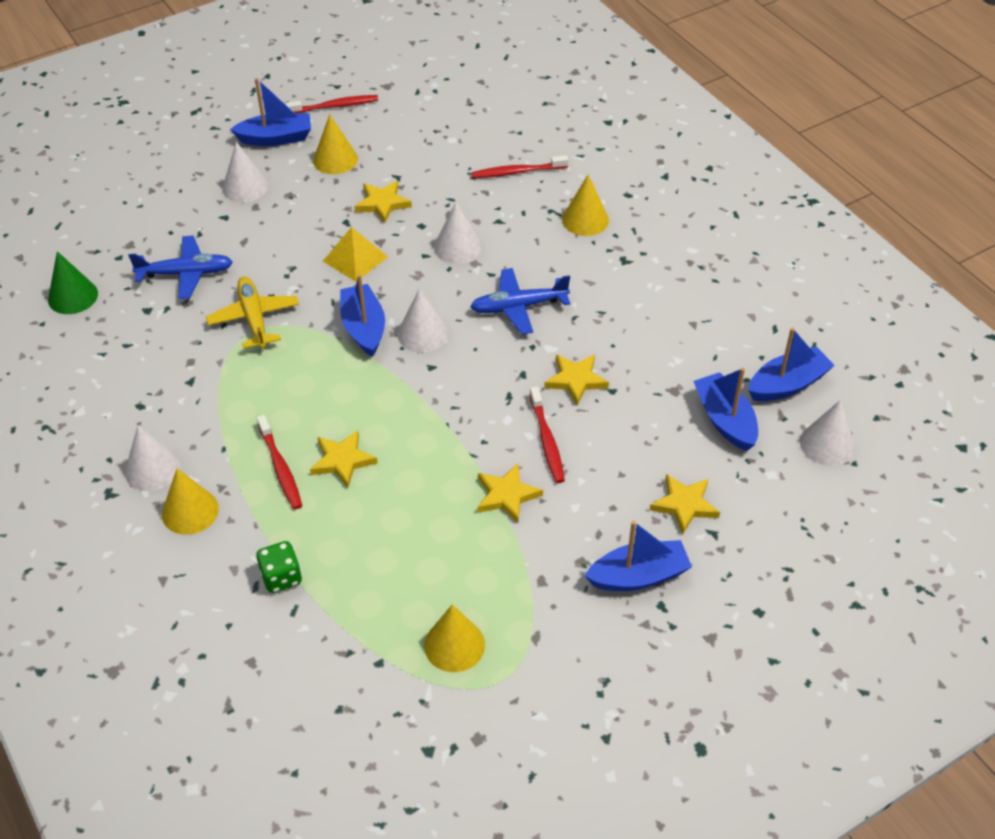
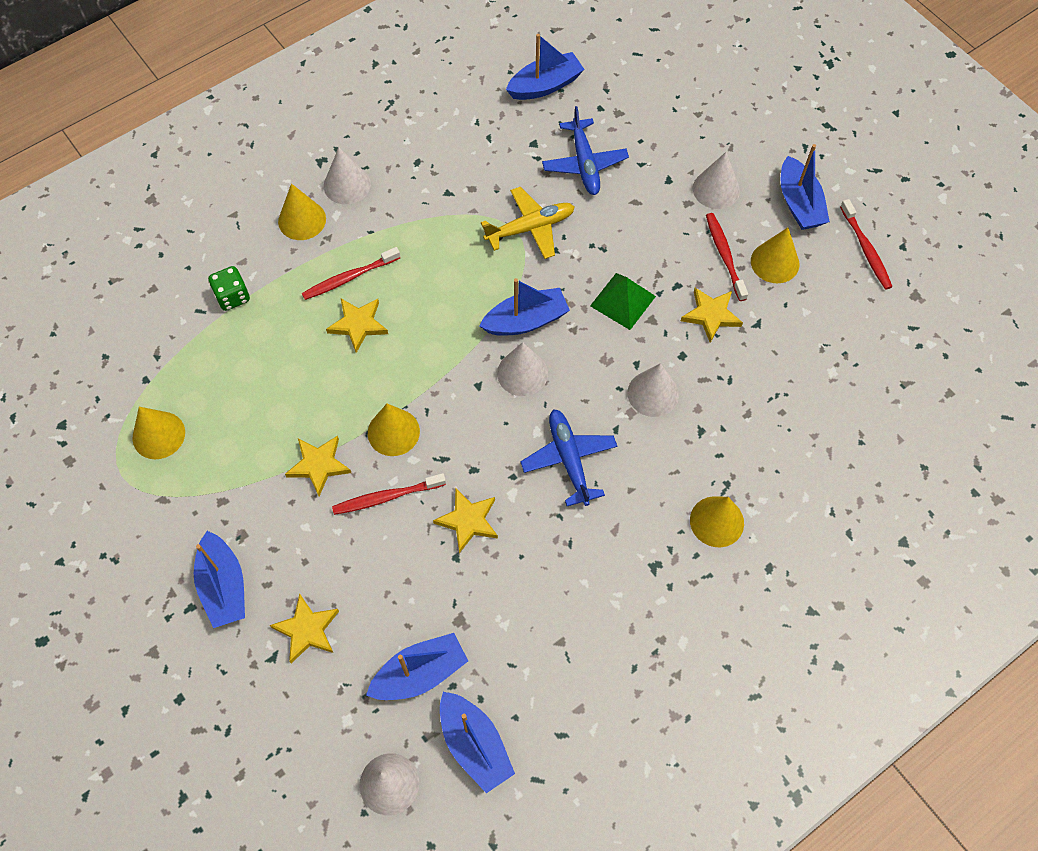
camera: 85 degrees right, 15 degrees up
(73, 296) = (545, 85): green cone -> blue boat
(355, 259) = (623, 301): yellow pyramid -> green pyramid
(475, 433) = (393, 432): none -> yellow cone
(517, 172) = (788, 444): red toothbrush -> red toothbrush (724, 256)

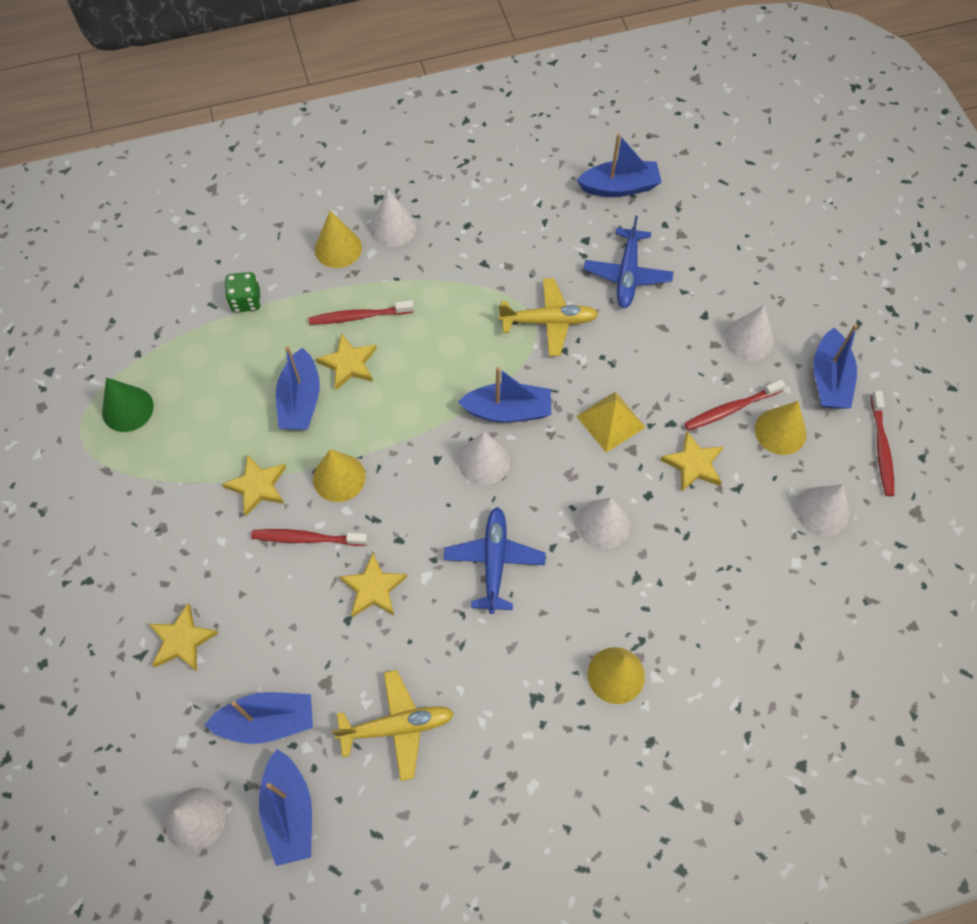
camera: 20 degrees right, 0 degrees up
(158, 435) = (127, 409): yellow cone -> green cone
(224, 586) = (125, 571): blue boat -> blue boat (300, 400)
(541, 635) = (397, 727): none -> yellow plane
(623, 301) = (611, 421): green pyramid -> yellow pyramid
(724, 256) = (731, 409): red toothbrush -> red toothbrush turned 120 degrees counterclockwise
(837, 320) = (822, 511): none -> white cone

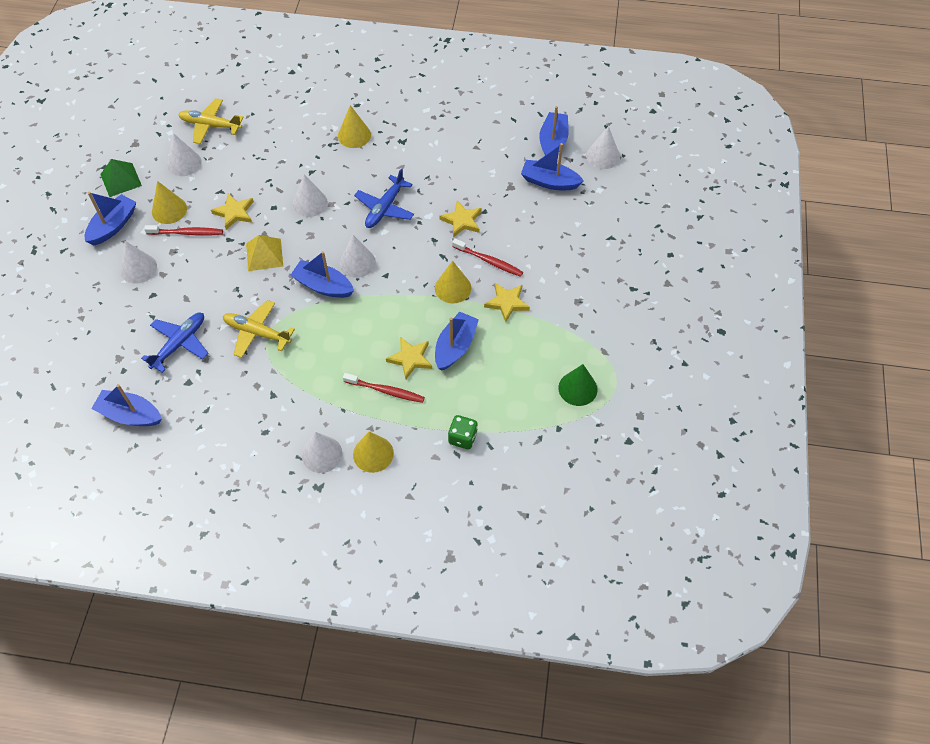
camera: 155 degrees left, 5 degrees down
(182, 640) = (584, 236): yellow star -> none
(397, 727) = (481, 155): yellow plane -> yellow plane (210, 125)
(881, 447) = (121, 180): red toothbrush -> green pyramid

